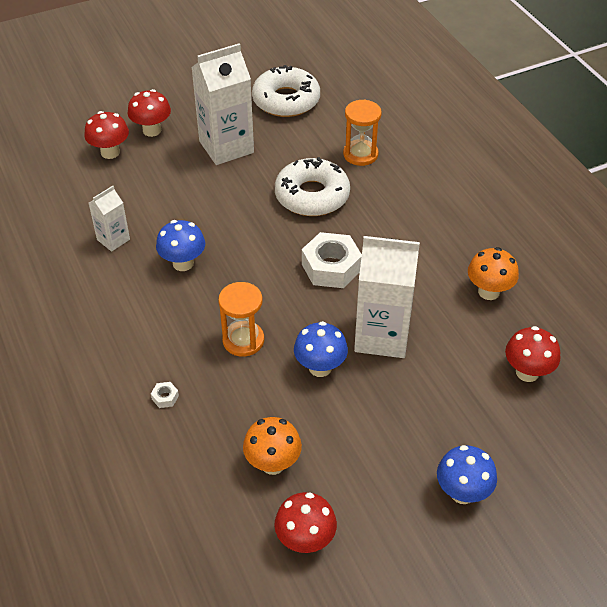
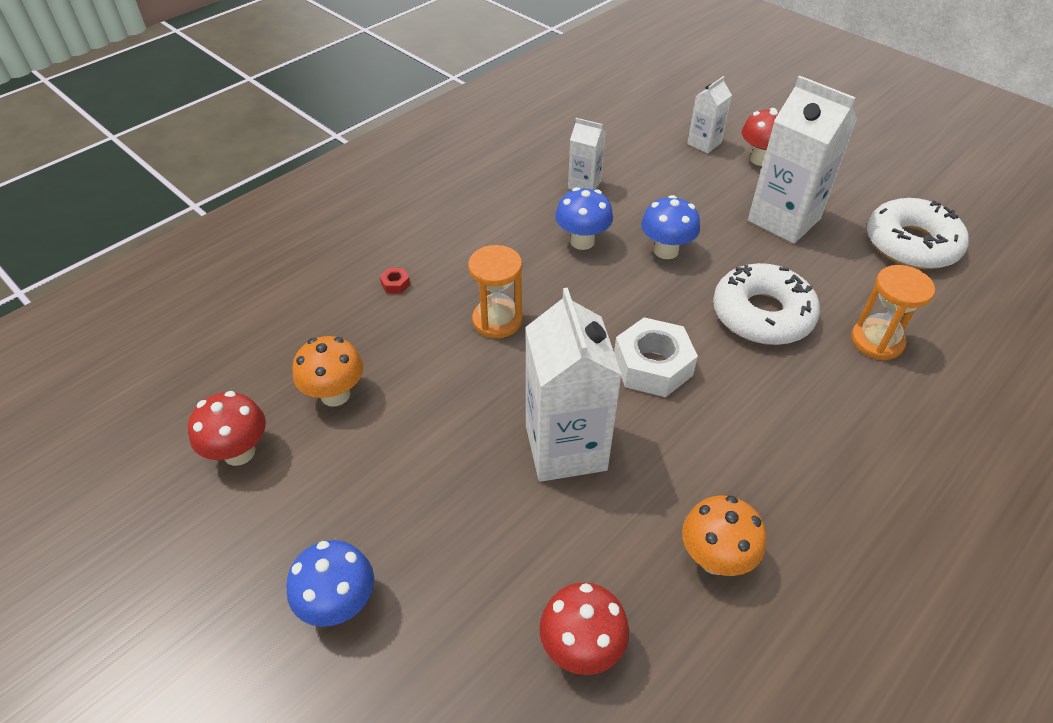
camera: 70 degrees right, 0 degrees up
(110, 152) = (704, 143): red mushroom -> white carton
(165, 397) = (395, 284): white nut -> red nut
(320, 367) = (487, 399): blue mushroom -> blue mushroom (666, 251)

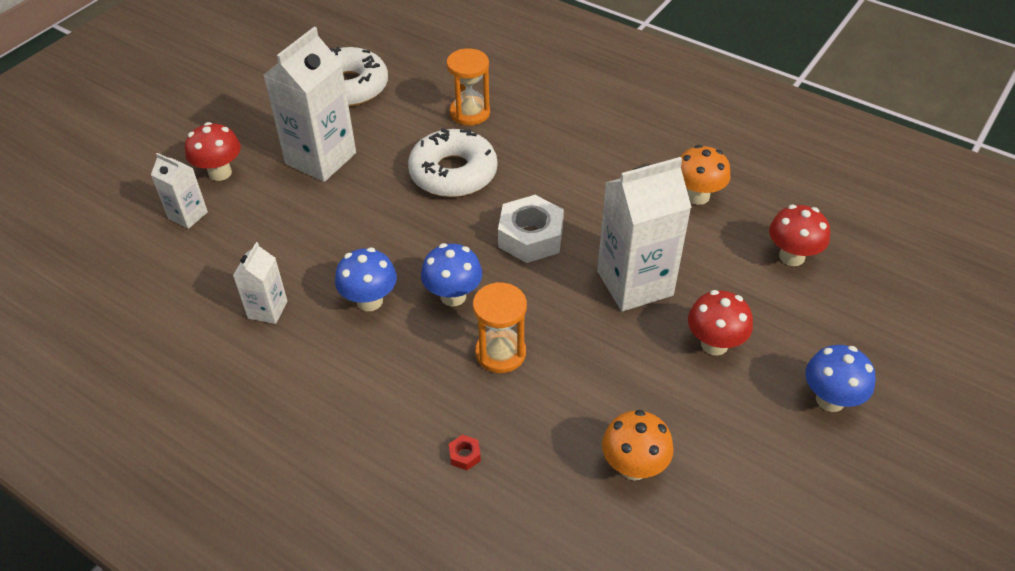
camera: 100 degrees left, 0 degrees up
(239, 452) = (729, 528): red mushroom -> red mushroom (714, 344)
(666, 251) = (376, 236): blue mushroom -> blue mushroom (453, 296)

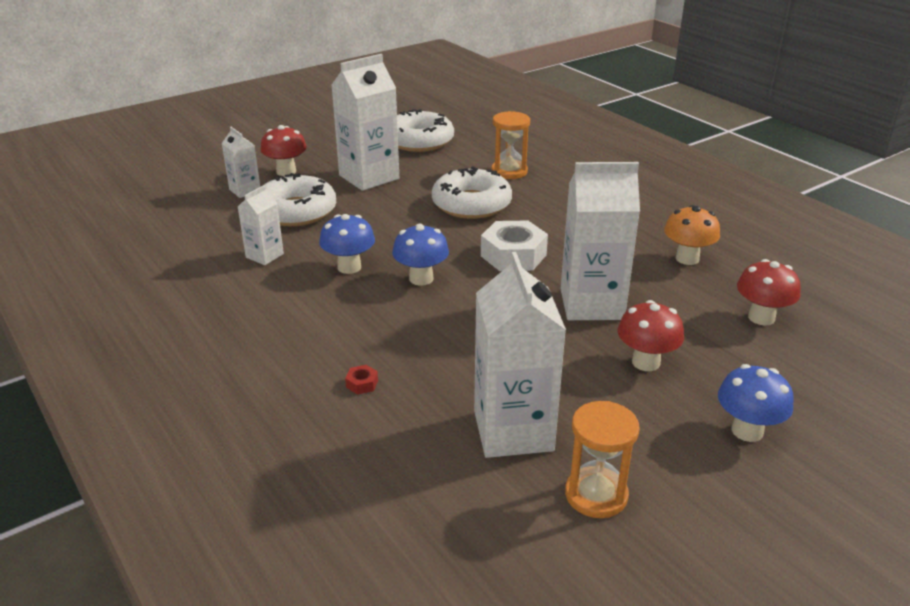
camera: 20 degrees right, 15 degrees down
(266, 233) = (296, 211): none -> white donut
(500, 353) = (438, 323): orange hourglass -> orange hourglass (596, 495)
(633, 466) = (513, 431): orange mushroom -> white carton

